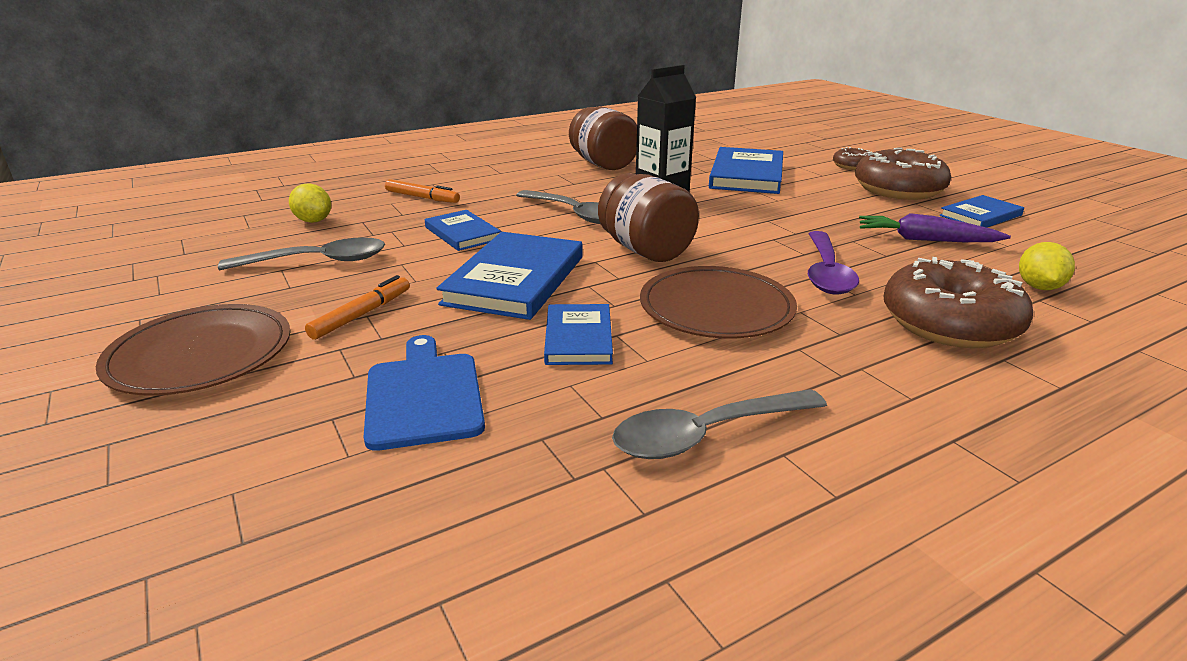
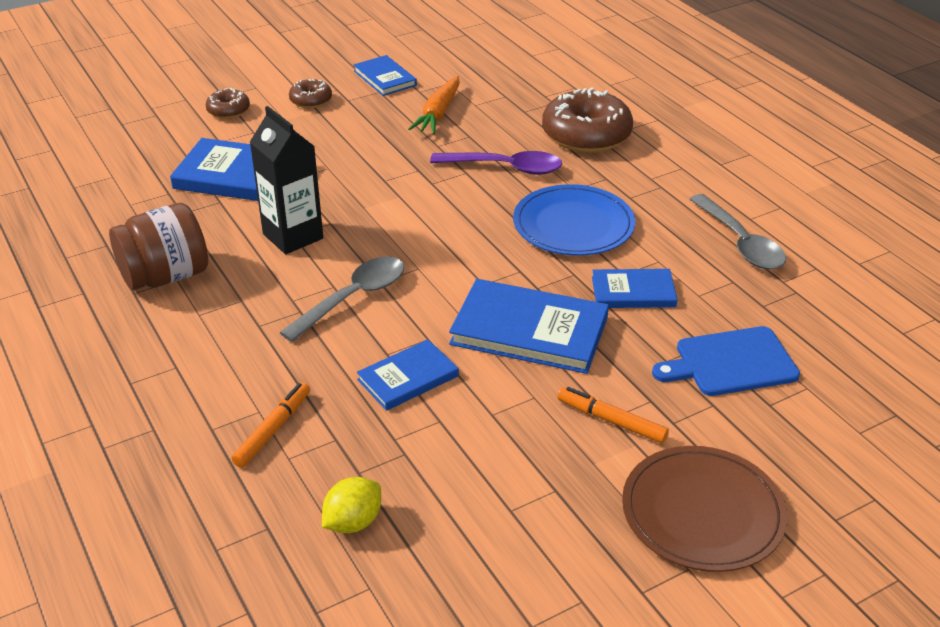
camera: 90 degrees left, 10 degrees up
(317, 261) = (488, 483): grey spoon -> none
(646, 250) = (459, 253): brown jar -> none
(716, 307) = (573, 225): brown plate -> blue plate
(898, 190) = (311, 100): brown donut -> brown donut, size x0.50
(925, 240) = (438, 113): purple carrot -> orange carrot
(1039, 287) = (526, 91): yellow lemon -> none

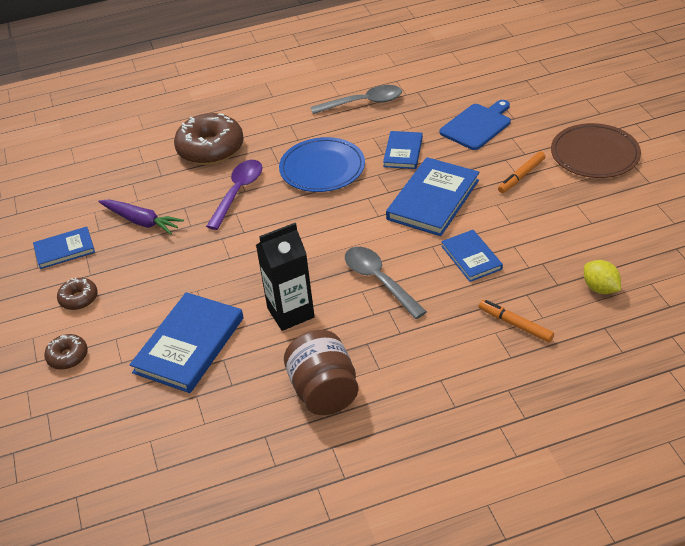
camera: 75 degrees left, 5 degrees up
(438, 113) = (141, 221): orange carrot -> purple carrot
(731, 363) = (477, 125): blue cutting board -> blue cutting board turned 135 degrees counterclockwise

